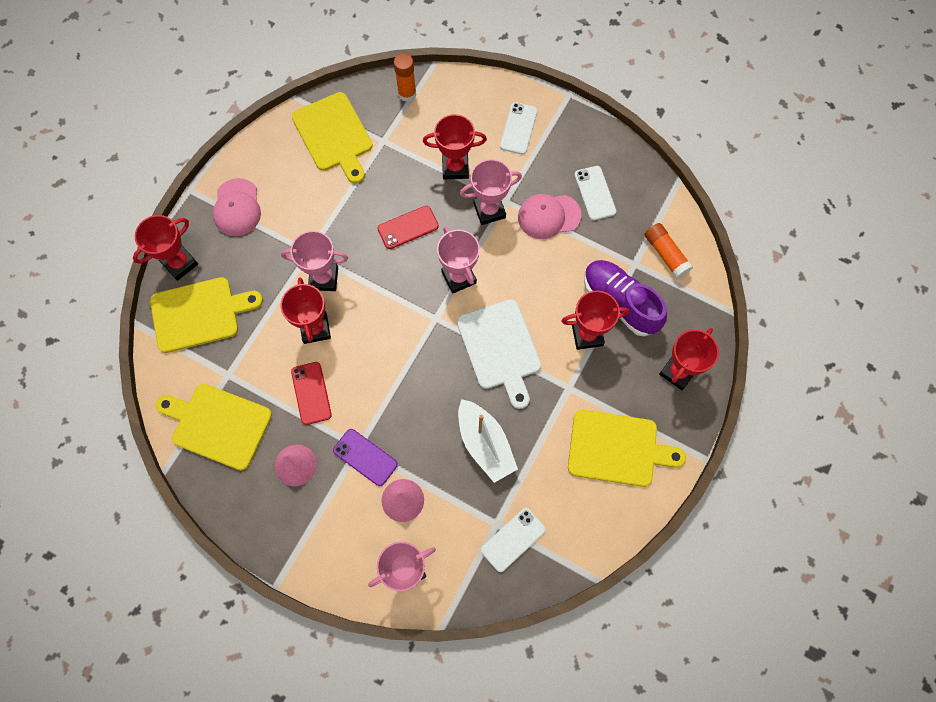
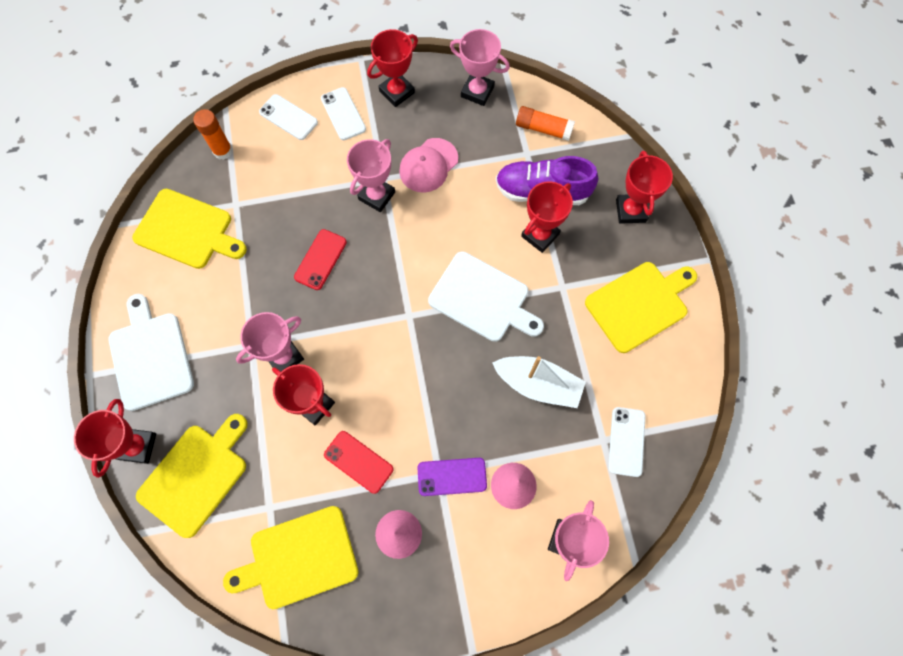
camera: 40 degrees left, 0 degrees up
(237, 207) = (150, 356): pink cap -> white cutting board
(455, 167) = (318, 182): red trophy -> red trophy (397, 92)
(459, 277) = (399, 268): pink trophy -> pink trophy (477, 92)
(595, 193) = (448, 121): white phone -> white phone (288, 117)

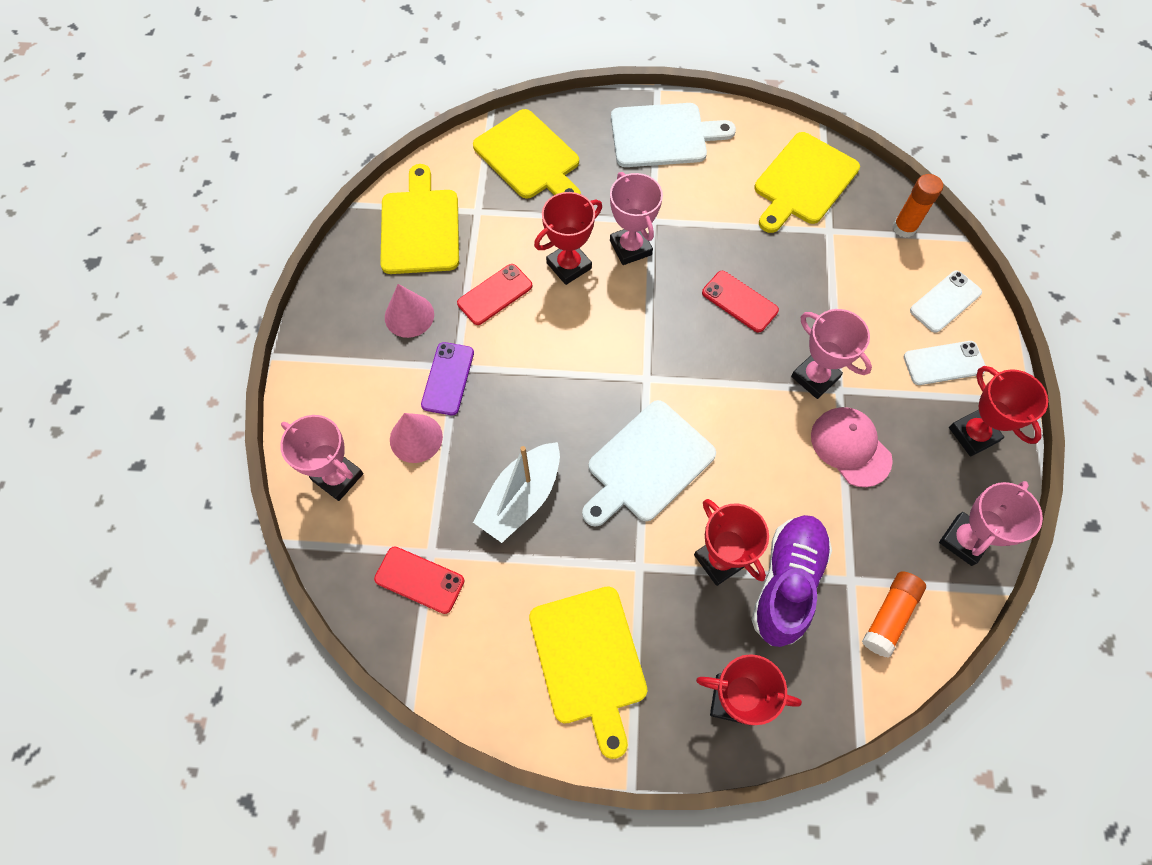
camera: 105 degrees right, 5 degrees down
(138, 446) = (573, 117): red trophy -> none
(626, 441) = (419, 580): white phone -> red phone

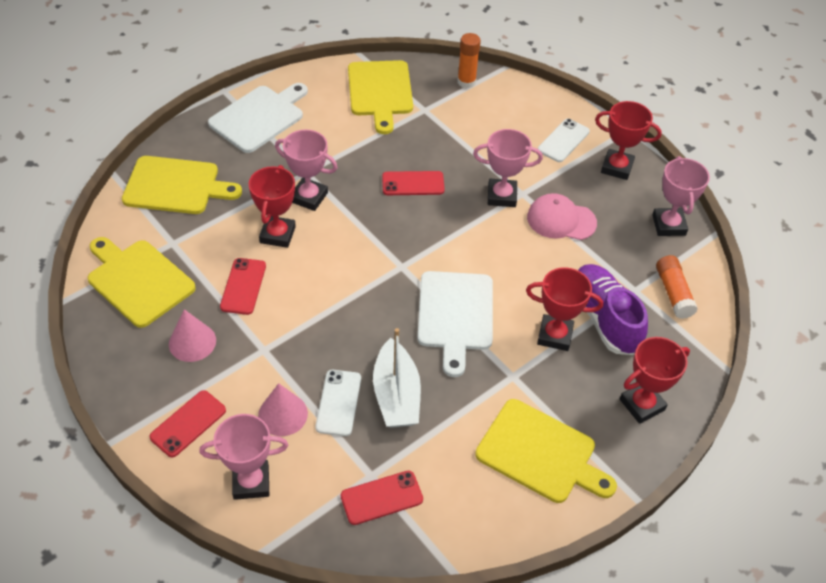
camera: 45 degrees left, 15 degrees down
(340, 386) = (188, 423): none -> red phone
(448, 378) = (266, 361): purple phone -> none
(945, 302) = (530, 107): white phone -> white phone (338, 403)

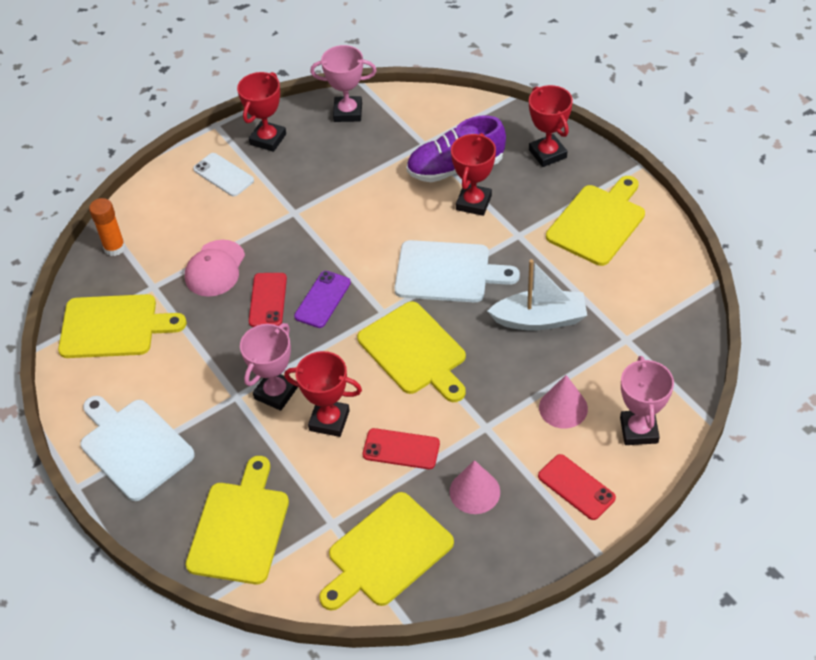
camera: 80 degrees left, 0 degrees up
(338, 403) = (549, 363): white phone -> none
(354, 292) = (414, 351): none -> yellow cutting board
(381, 498) = (648, 332): red phone -> none
(415, 221) = (322, 299): none -> purple phone
(501, 196) = (295, 228): pink trophy -> none
(561, 220) = (333, 186): pink cap -> pink cap (215, 268)
(673, 293) = (428, 119): orange glue stick -> none

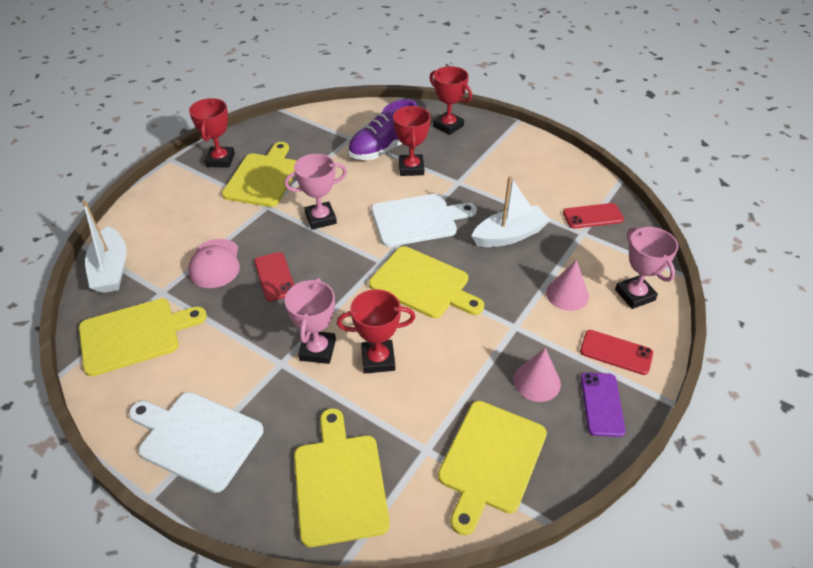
camera: 25 degrees left, 5 degrees down
(114, 248) = (111, 269): orange glue stick -> white boat
(223, 175) = (192, 192): white phone -> none
(322, 299) = (324, 264): purple phone -> purple phone (602, 404)
(348, 112) = (279, 129): pink trophy -> pink trophy (321, 218)
(401, 449) = (454, 365): red phone -> red phone (593, 216)
(598, 222) = (511, 161): yellow cutting board -> yellow cutting board (263, 178)

